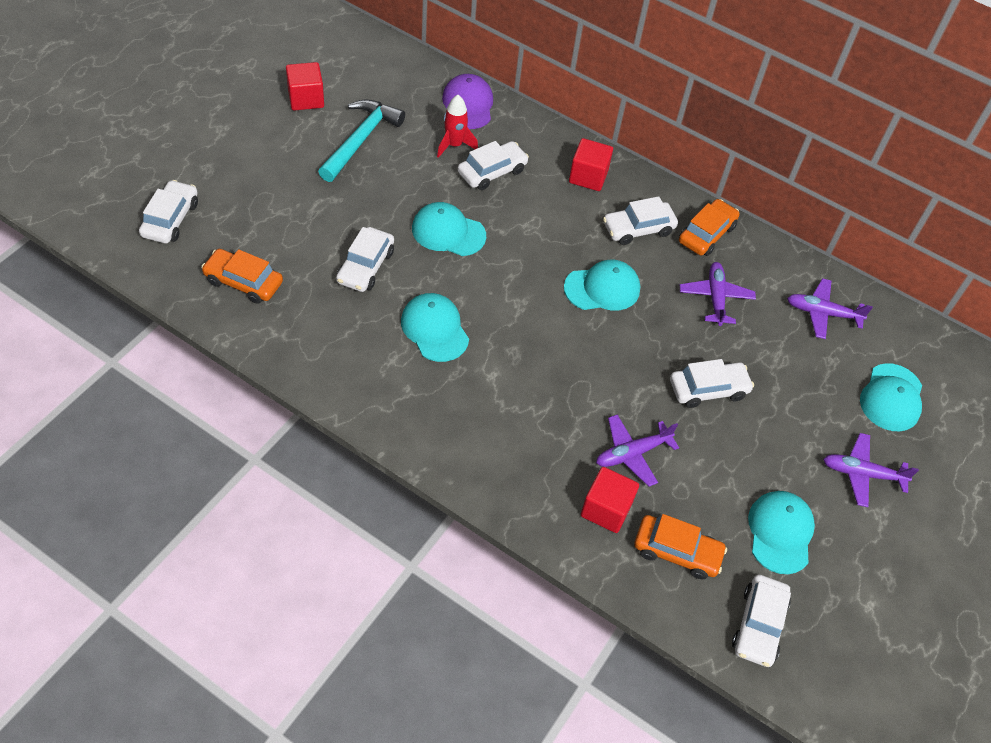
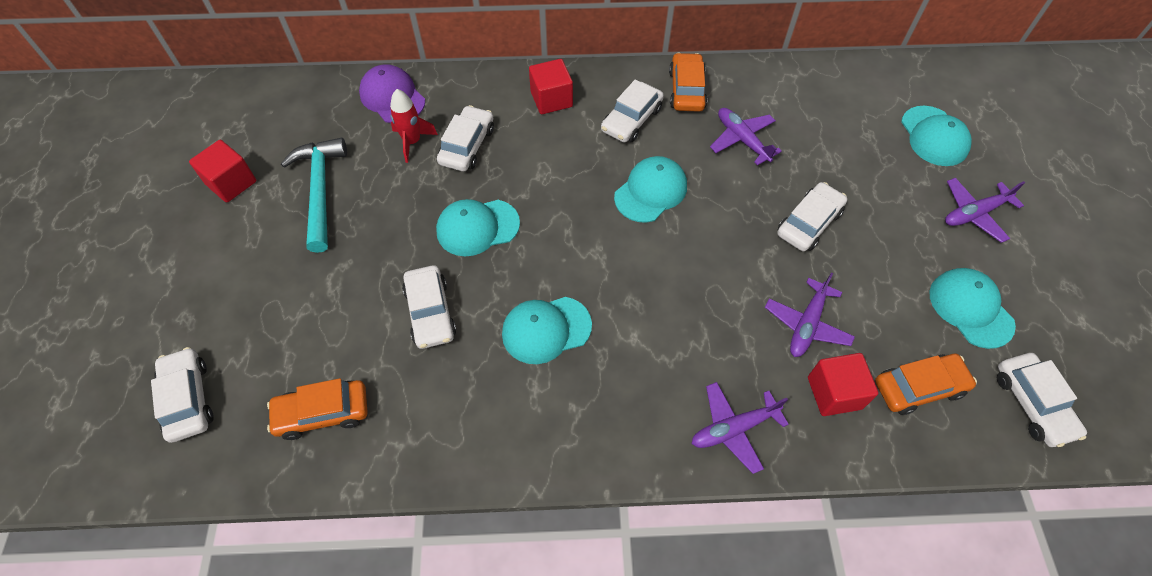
camera: 30 degrees left, 5 degrees up
(434, 329) = (546, 330): turquoise cap -> turquoise cap turned 45 degrees counterclockwise
(822, 313) = (826, 100): purple plane -> purple plane (733, 429)

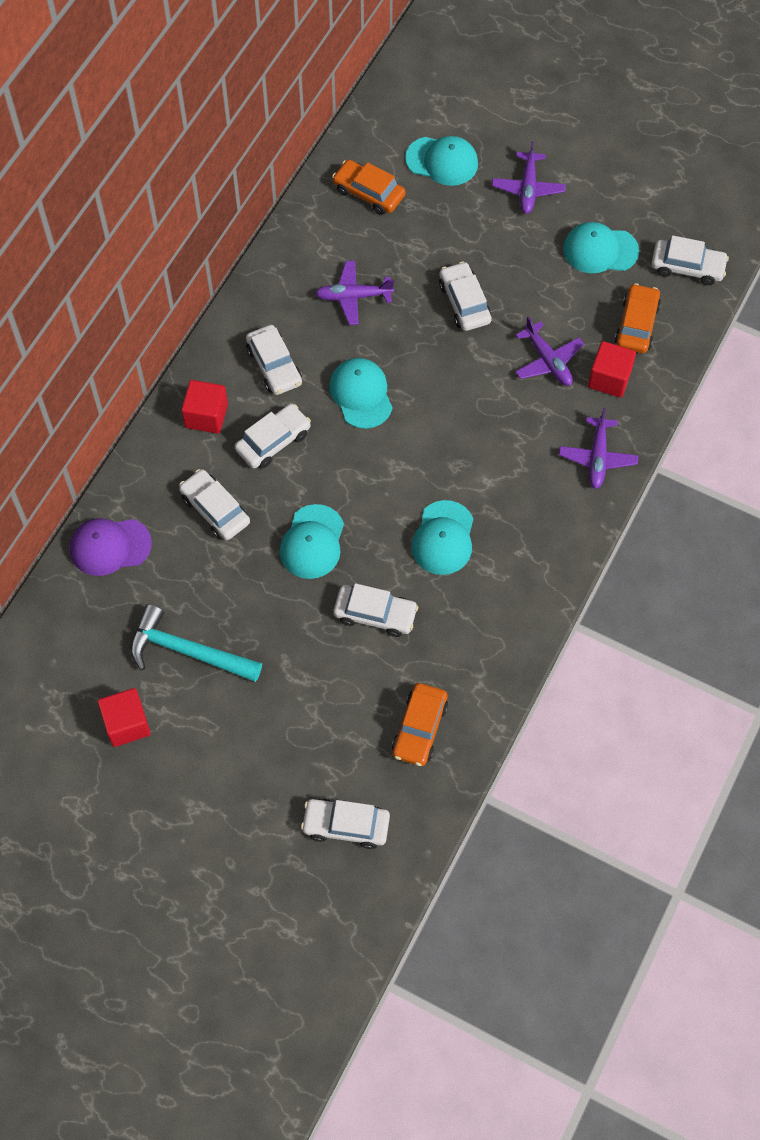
camera: 60 degrees left, 5 degrees up
(412, 142) = (179, 552): red rocket -> none
(559, 153) = (273, 441): none -> white car
(686, 90) = (270, 304): orange car -> orange car (369, 193)

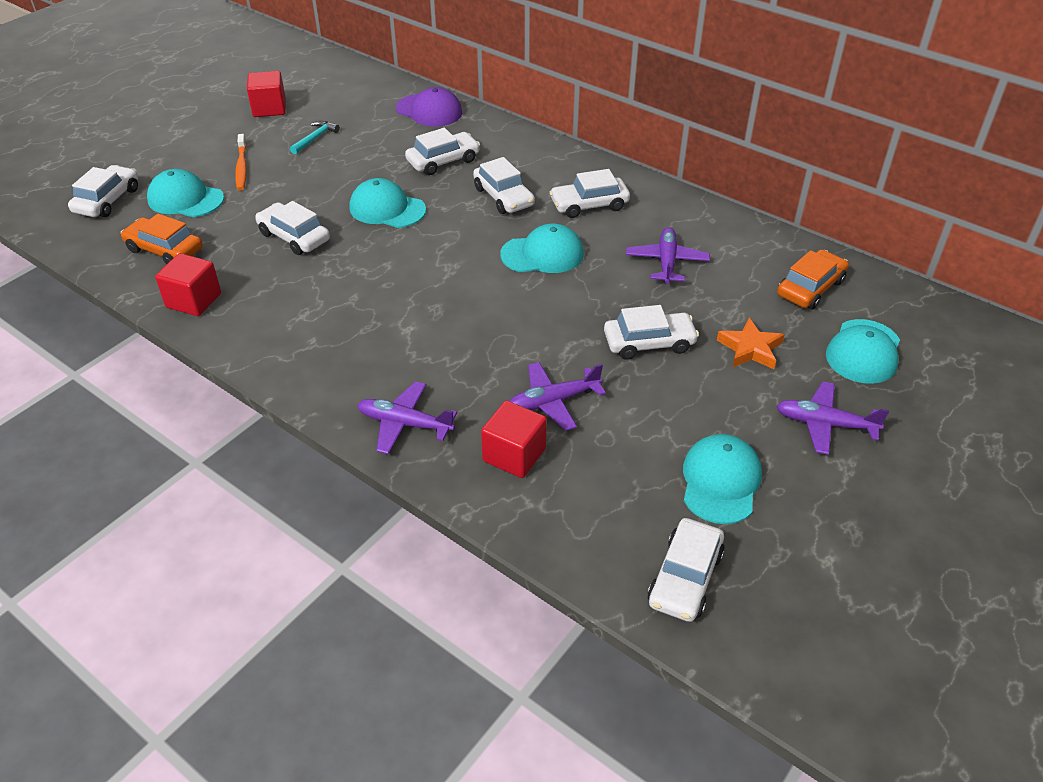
camera: 100 degrees right, 20 degrees down
(110, 546) = (429, 110): purple cap -> purple cap turned 120 degrees clockwise
(187, 651) = (315, 138): turquoise hammer -> turquoise hammer, size x0.51
(206, 416) = (542, 164): red cube -> red cube (193, 300)
(259, 709) = (241, 167): none -> orange toothbrush
(375, 614) = (294, 237): white car -> white car turned 105 degrees clockwise
(443, 538) = (354, 289): turquoise cap -> turquoise cap (185, 199)
(455, 234) = (750, 349): none -> orange star
(636, 325) = (592, 498): orange car -> none

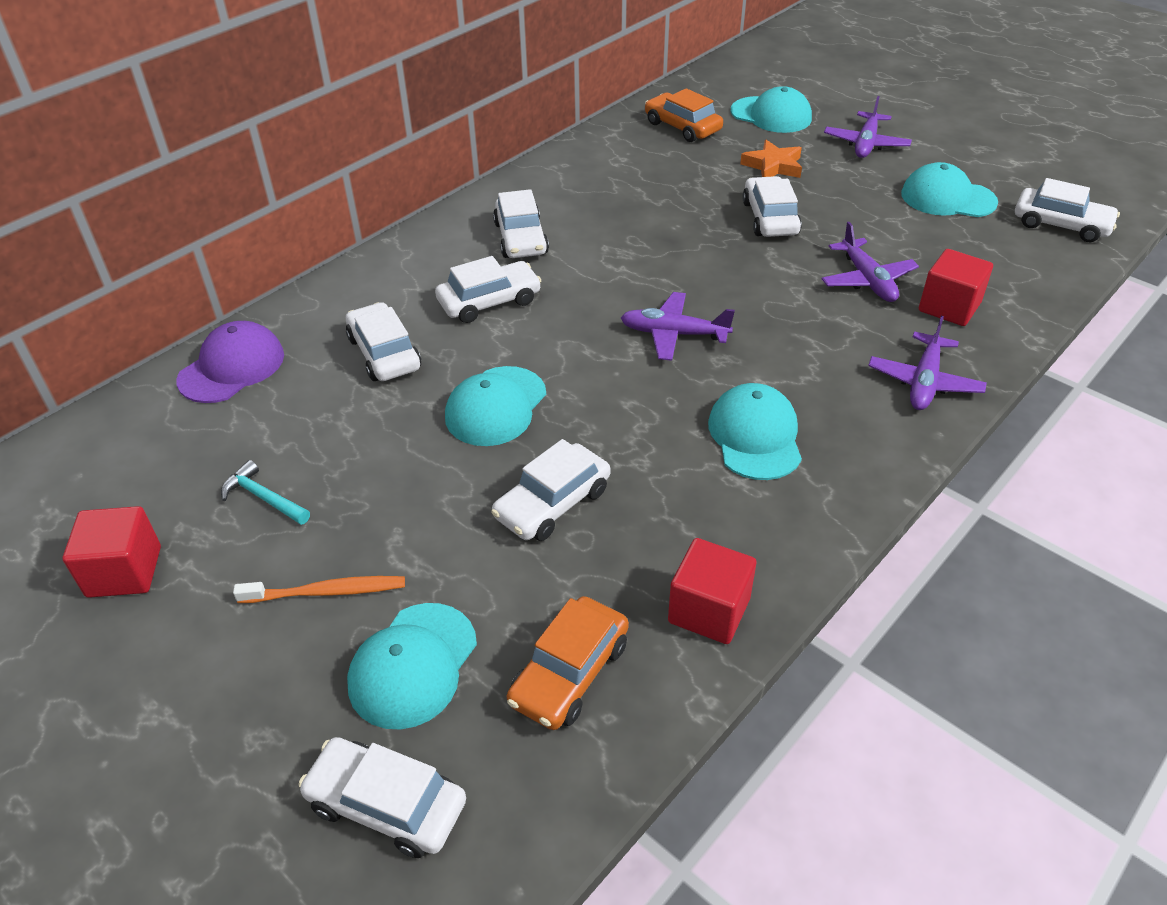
camera: 85 degrees left, 0 degrees up
(542, 254) = (616, 276): turquoise cap -> turquoise cap (755, 436)
(666, 262) = (637, 197): purple plane -> purple plane (673, 334)

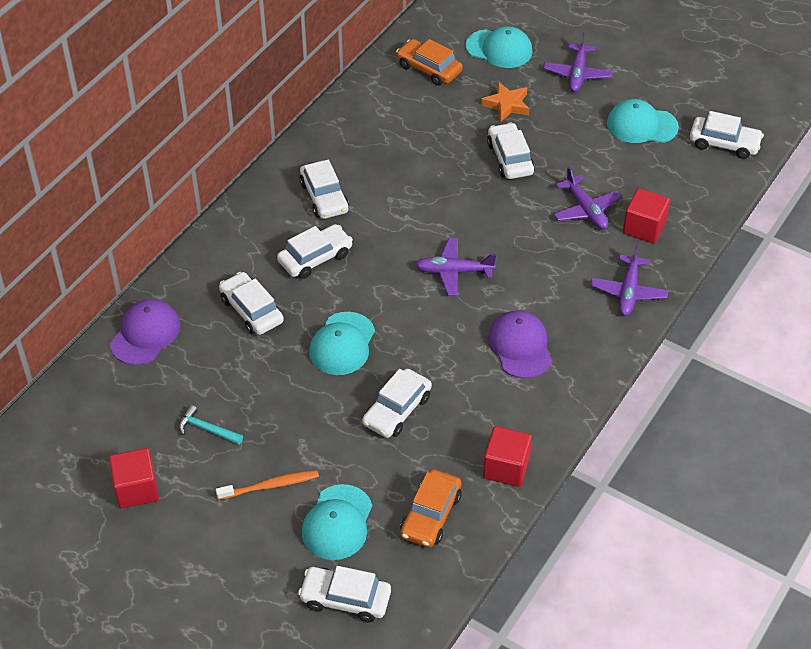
camera: 10 degrees left, 5 degrees up
(755, 436) = (520, 346): turquoise cap -> purple cap

